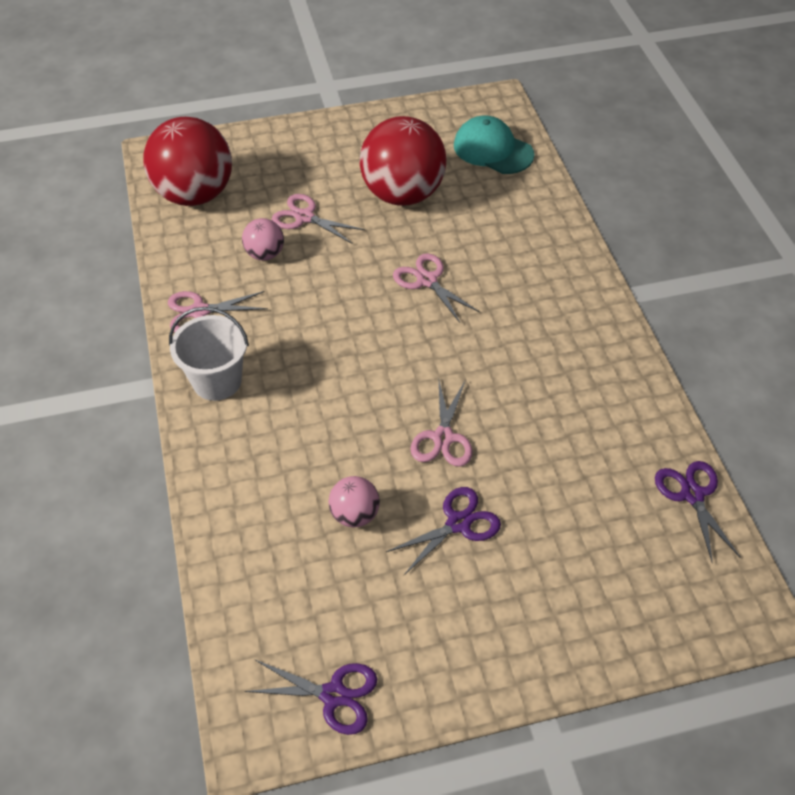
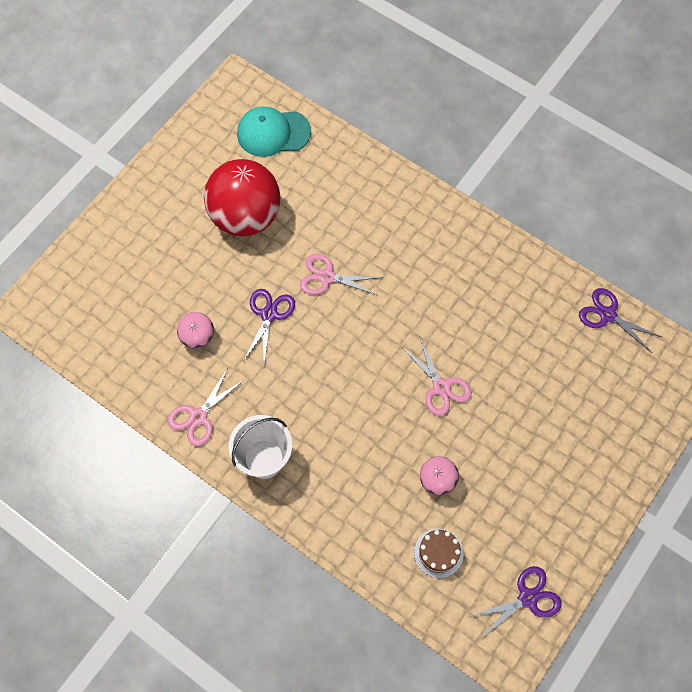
camera: 40 degrees left, 15 degrees up
(195, 194) = (95, 325): red ball -> none
(288, 579) = (438, 553): none -> brown cake
(305, 217) = (195, 286): pink scissors -> none
(458, 523) = (500, 438): purple scissors -> purple scissors (269, 314)

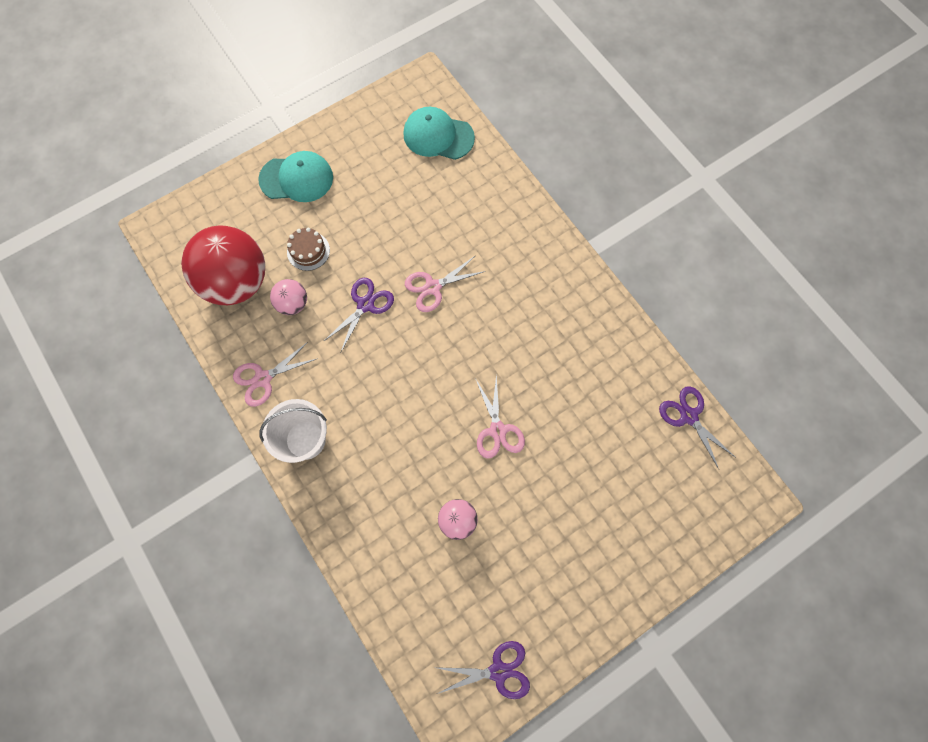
camera: 20 degrees right, 5 degrees up
(150, 217) = (296, 179): none -> turquoise cap
(245, 217) = (381, 206): red ball -> red ball (237, 282)
(327, 277) = (433, 287): pink scissors -> pink scissors turned 60 degrees counterclockwise
(438, 553) = (430, 592): brown cake -> brown cake (308, 251)

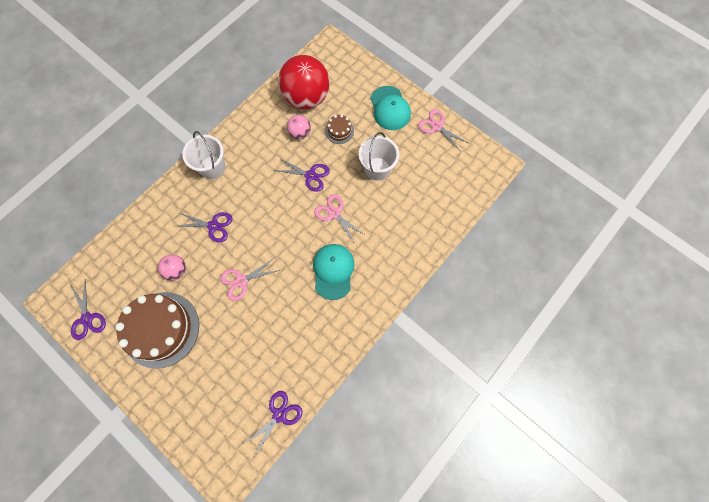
camera: 75 degrees right, 0 degrees up
(263, 378) = (246, 132): pink scissors -> pink scissors (437, 126)
(384, 218) = (377, 169): none -> white bucket
(402, 455) = (213, 226): none -> purple scissors
(438, 136) = (454, 186): turquoise cap -> turquoise cap (333, 271)
(541, 557) = (161, 329): none -> brown cake

